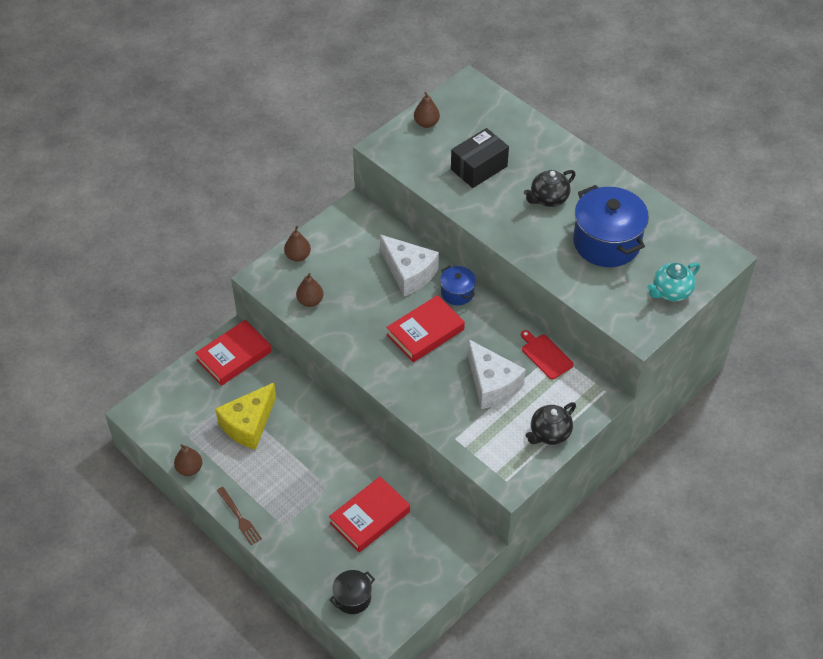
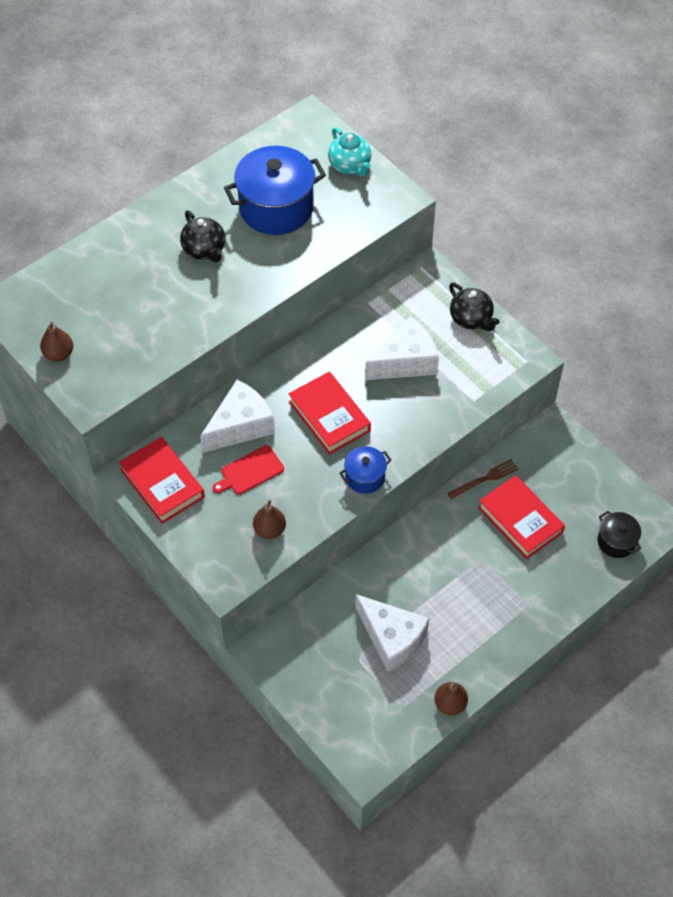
camera: 85 degrees left, 5 degrees up
(234, 356) = (289, 653): red book -> red book (162, 483)
(239, 518) = (518, 650): brown fork -> brown fork (485, 479)
(248, 424) = (392, 638): yellow cheese -> white cheese
(298, 256) = (197, 540): brown pear -> none
(457, 293) = (276, 381): blue pot -> blue pot (365, 477)
(479, 168) = (144, 309): black box -> none
(545, 355) = (371, 311): red cutting board -> red cutting board (250, 471)

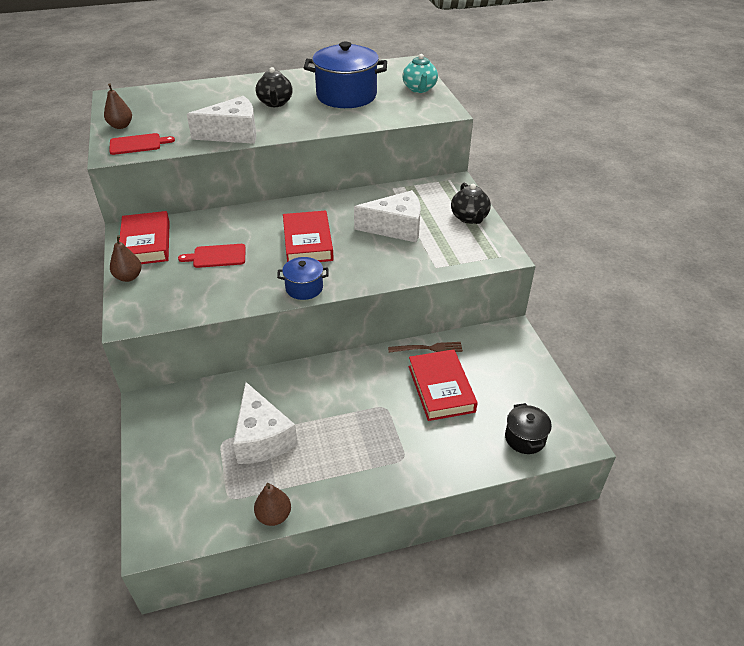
camera: 25 degrees right, 15 degrees down
(104, 376) = (138, 144): none -> red cutting board
(241, 426) = (235, 228): white cheese -> white cheese (233, 134)
(269, 530) = (197, 297): brown pear -> brown pear (128, 277)

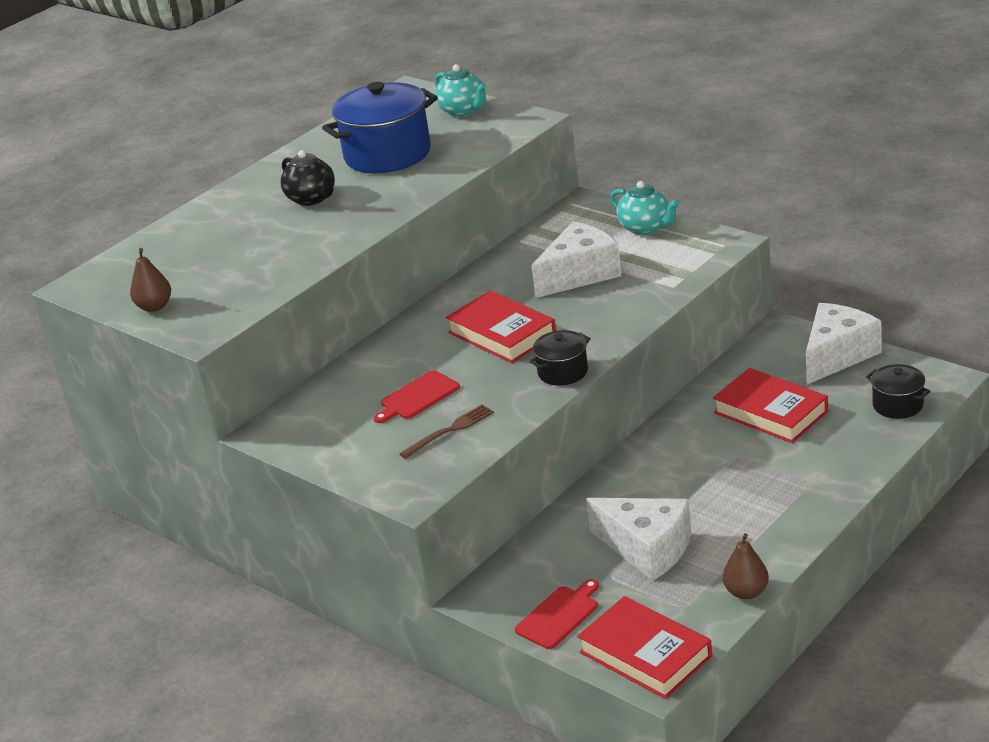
camera: 30 degrees left, 10 degrees down
(128, 277) = (344, 466): brown pear -> none
(138, 144) = (215, 312): red cutting board -> red cutting board (559, 615)
(146, 243) = (309, 429): red book -> red book (645, 654)
(233, 134) = (318, 249): white cheese -> white cheese (837, 355)
(304, 288) = (563, 372): blue pot -> black pot
(428, 348) = (713, 388): brown fork -> brown fork (450, 430)
(469, 218) = (646, 228): black teapot -> turquoise teapot

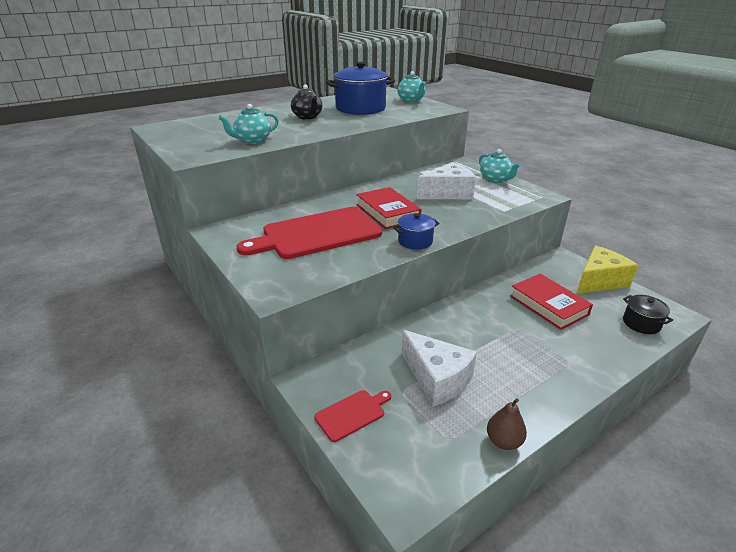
camera: 10 degrees right, 0 degrees up
(154, 307) = (181, 142): brown pear -> none
(264, 275) = (252, 140): none -> turquoise teapot
(417, 397) = (317, 234): red cutting board -> red cutting board, size x2.23
(450, 430) = (324, 258): brown fork -> none
(563, 372) = (415, 241): black pot -> blue pot
(645, 654) = (404, 474): red book -> none
(837, 355) = (599, 281): white cheese -> yellow cheese

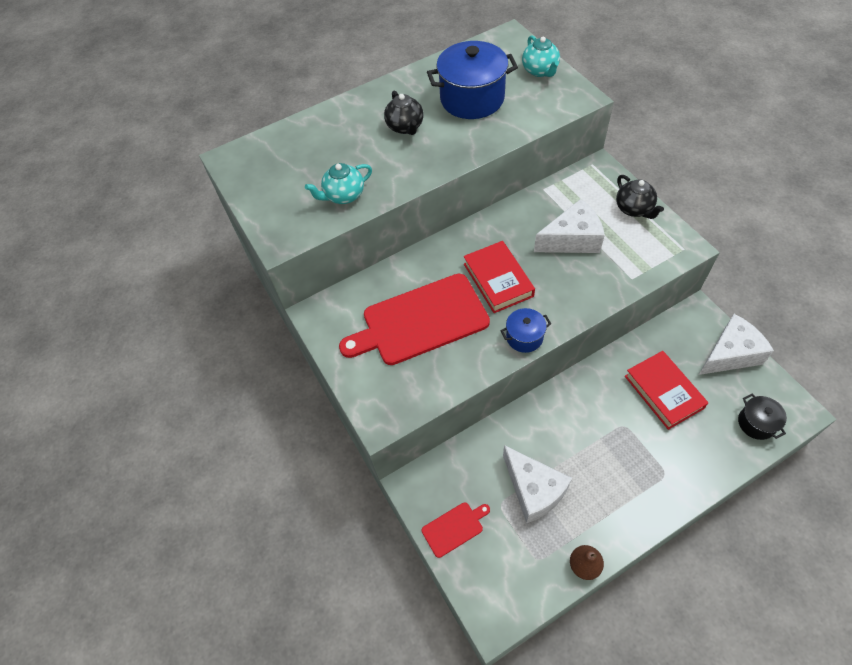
camera: 10 degrees right, 25 degrees up
(495, 180) = (634, 209): turquoise teapot -> black teapot
(599, 281) = (730, 354): yellow cheese -> white cheese

